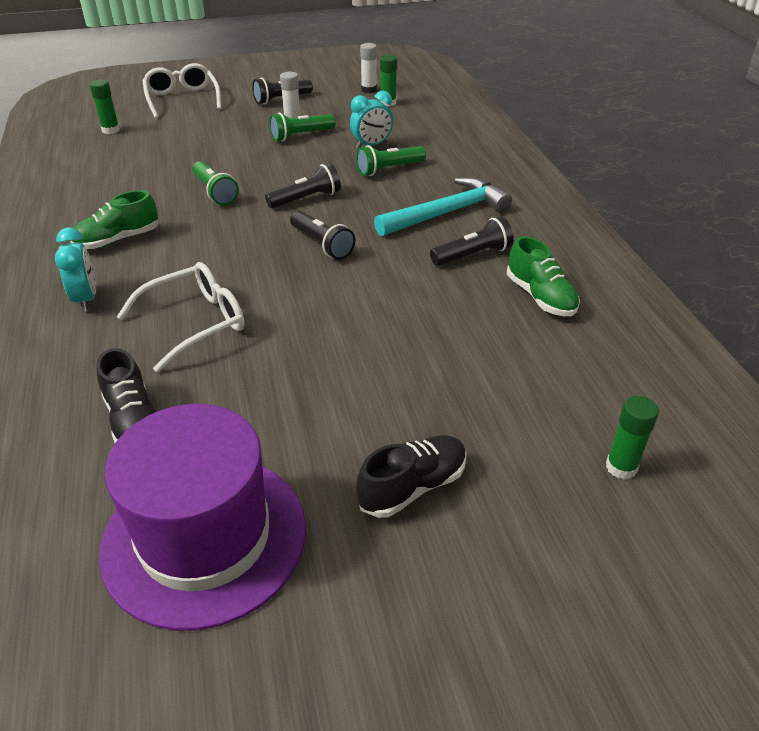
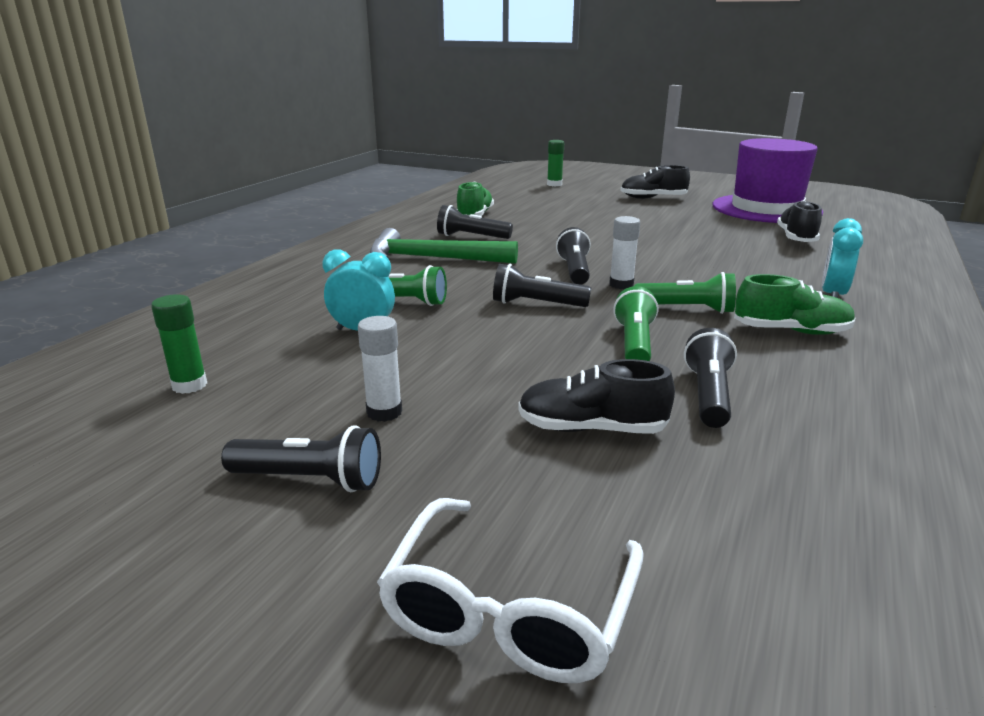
camera: 140 degrees left, 15 degrees down
(110, 130) = (769, 558): green glue stick -> none
(155, 176) = (708, 395): none -> black flashlight
(197, 322) = (730, 260): white glasses -> none
(199, 144) = (591, 428): none -> black shoe
(301, 136) = (417, 379): green flashlight -> green flashlight (687, 309)
(369, 90) = (140, 428): white glue stick -> white glue stick (621, 285)
(447, 213) = (433, 258): turquoise hammer -> green hammer

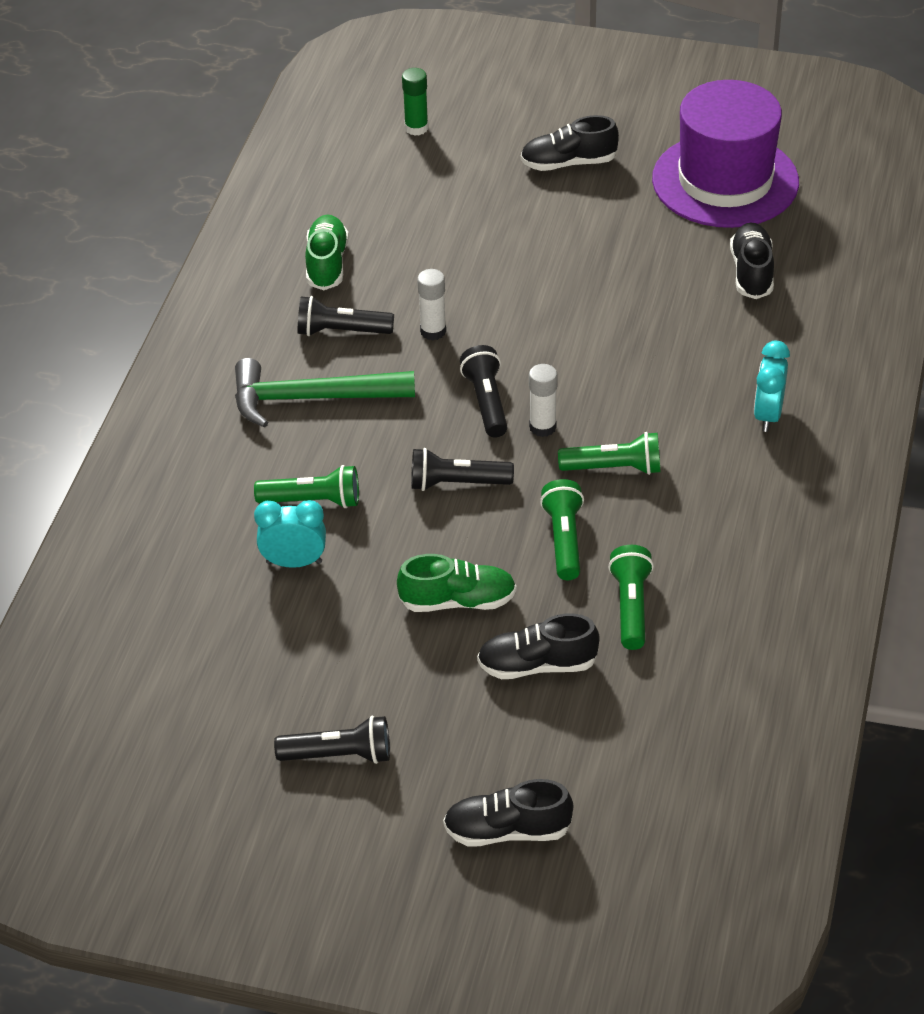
camera: 10 degrees left, 20 degrees up
(189, 385) = (176, 670): green glue stick -> none
(384, 412) = (364, 674): white glue stick -> white glue stick (433, 331)
(508, 612) = (507, 831): white glasses -> black shoe
(708, 395) = (630, 607): black flashlight -> green flashlight
(791, 331) = (714, 493): green shoe -> green shoe (458, 601)

